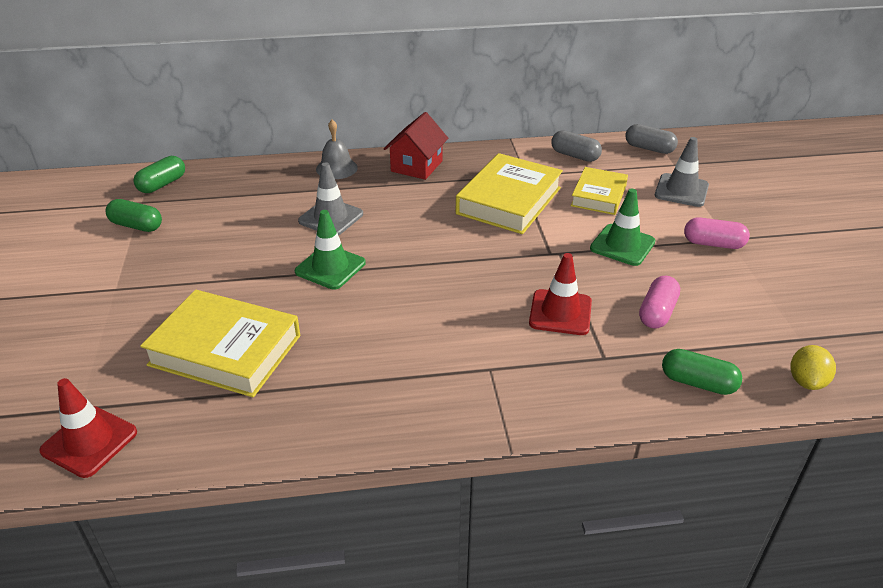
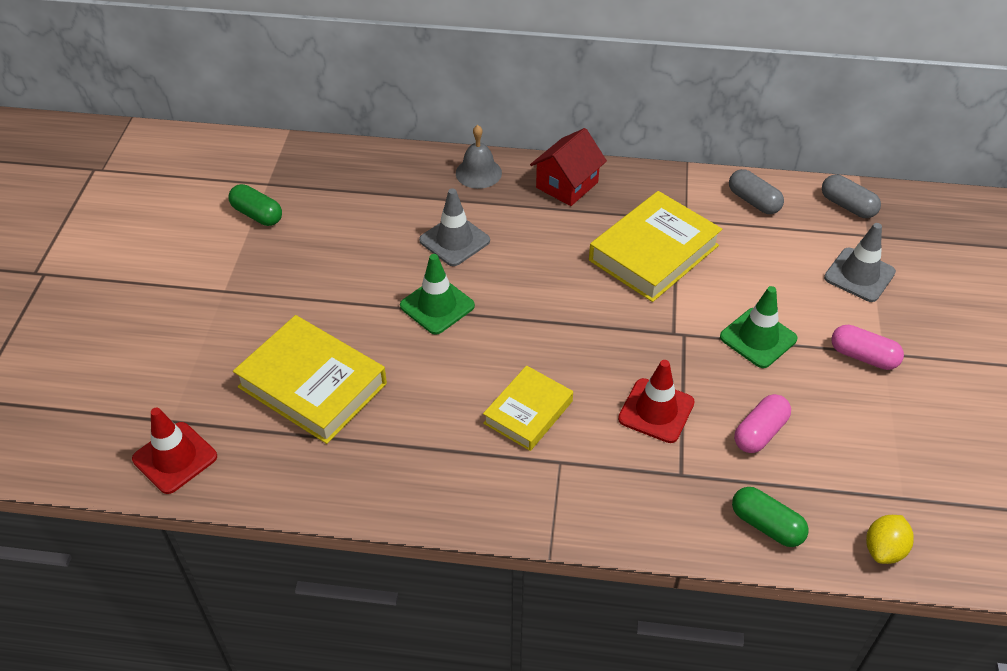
camera: 15 degrees right, 10 degrees up
(162, 184) = (292, 163): green capsule -> none
(598, 195) = (758, 264): yellow book -> yellow book (528, 412)

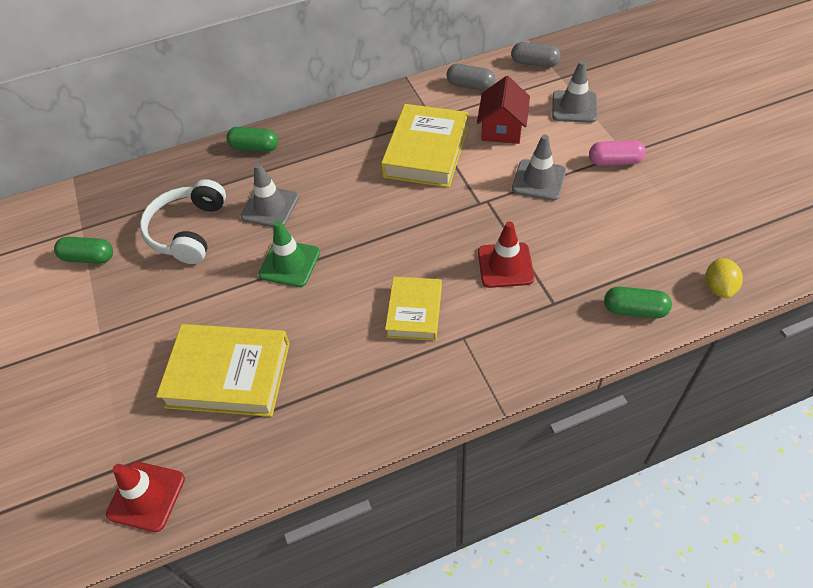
camera: 25 degrees left, 5 degrees up
(362, 229) = (188, 231): none -> white headphones
(478, 173) = (254, 147): grey bell -> green capsule
(567, 185) = (329, 129): red house -> red house (502, 129)
(758, 338) = (538, 180): green traffic cone -> grey traffic cone
(760, 432) = (585, 246): pink capsule -> none

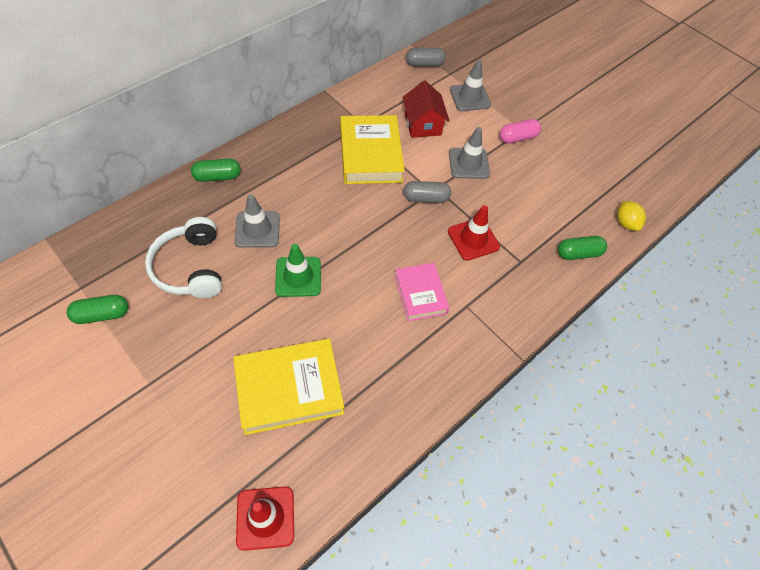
camera: 30 degrees left, 5 degrees up
(414, 312) = (420, 294): yellow book -> pink book
(470, 86) = (382, 91): grey capsule -> grey capsule (425, 198)

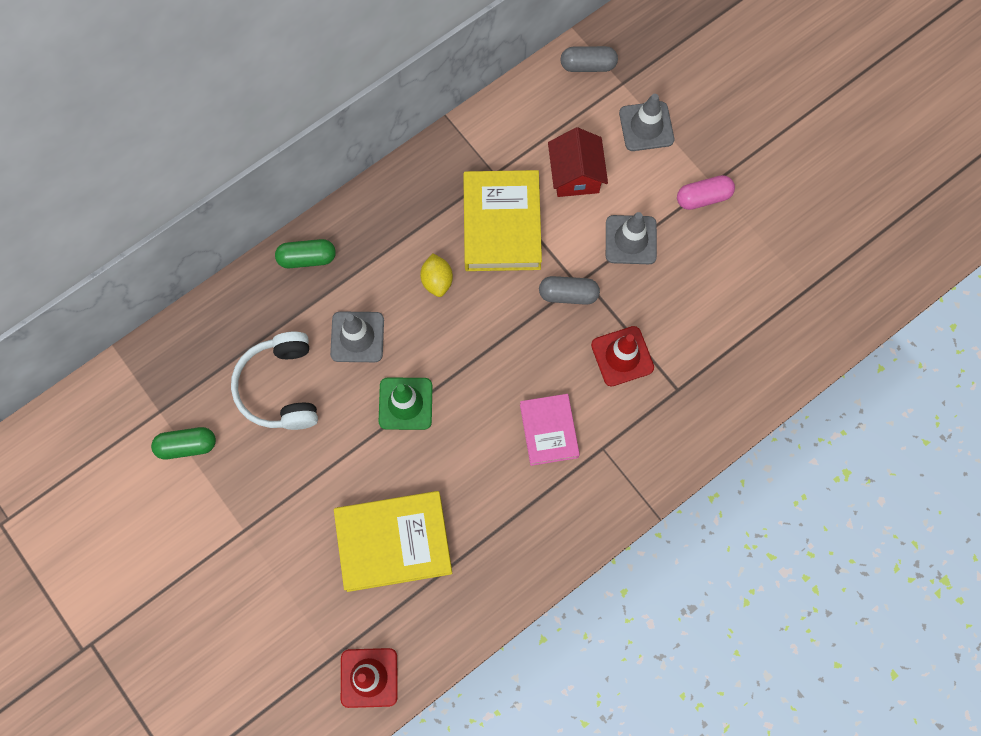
camera: 10 degrees right, 15 degrees up
(578, 253) = (753, 380): green capsule -> none
(625, 223) = (825, 336): yellow lemon -> yellow lemon (437, 281)

